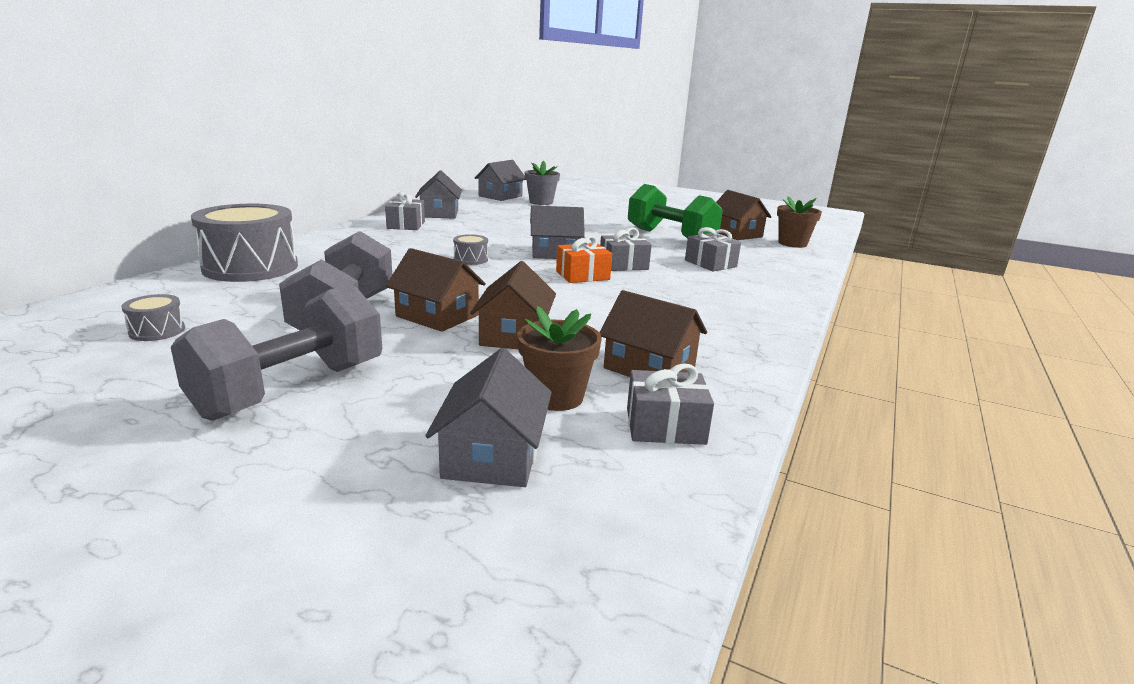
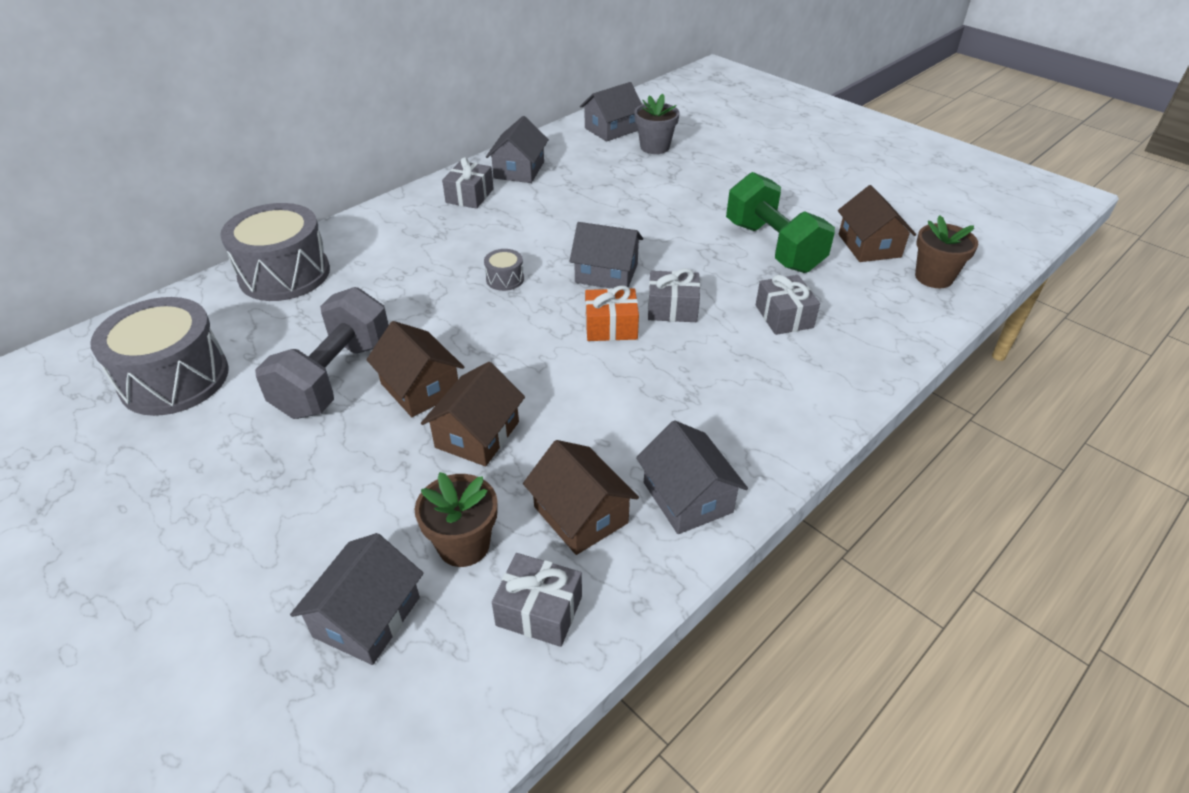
camera: 20 degrees right, 20 degrees up
(157, 331) = (174, 379): grey drum -> grey drum, size x2.34
(291, 389) = (248, 489): grey dumbbell -> none
(729, 349) = (687, 497): none -> grey house

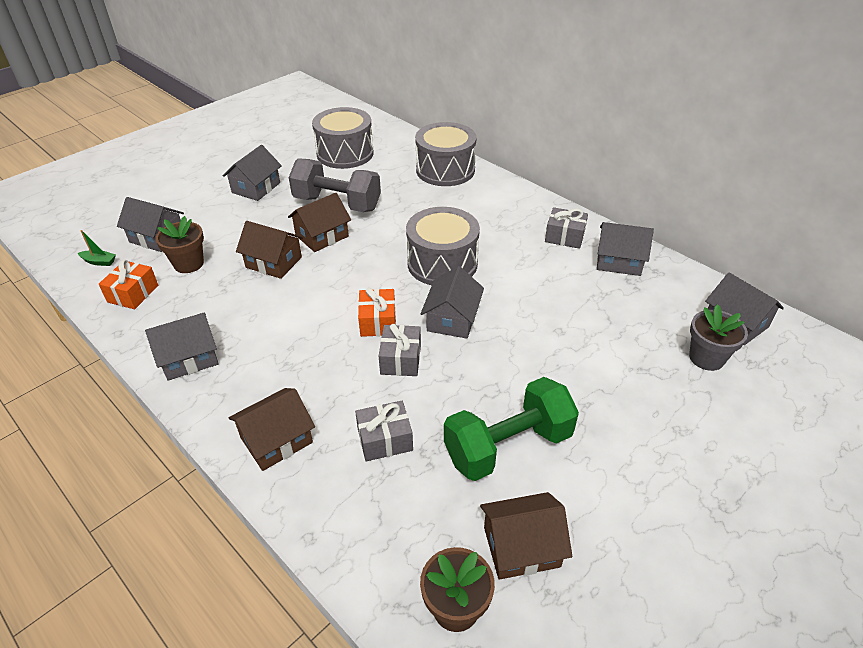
camera: 90 degrees right, 0 degrees up
(240, 488) = (256, 188): none -> grey house
(432, 703) = (99, 262): none -> green boat
(505, 279) = (442, 263): grey drum -> grey drum, size x2.34
(539, 611) = (133, 293): grey gift -> orange gift
(580, 515) = (193, 308): brown house -> brown house (276, 440)

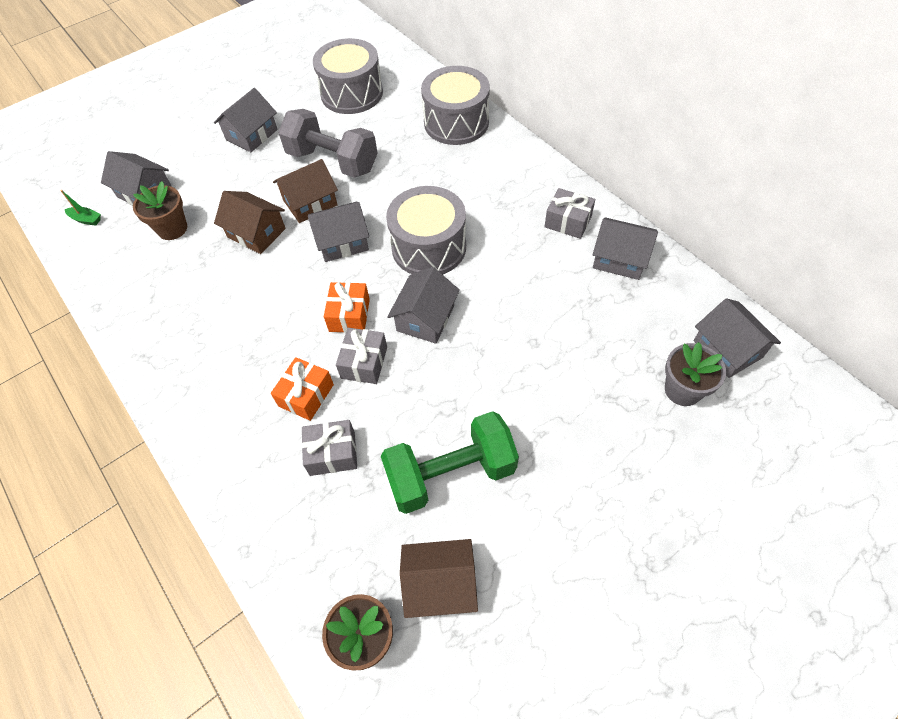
camera: 10 degrees right, 15 degrees up
(133, 293) = (115, 261): orange gift -> orange gift (306, 395)
(189, 358) = (160, 342): grey house -> grey house (342, 242)
(276, 440) = (230, 443): brown house -> none

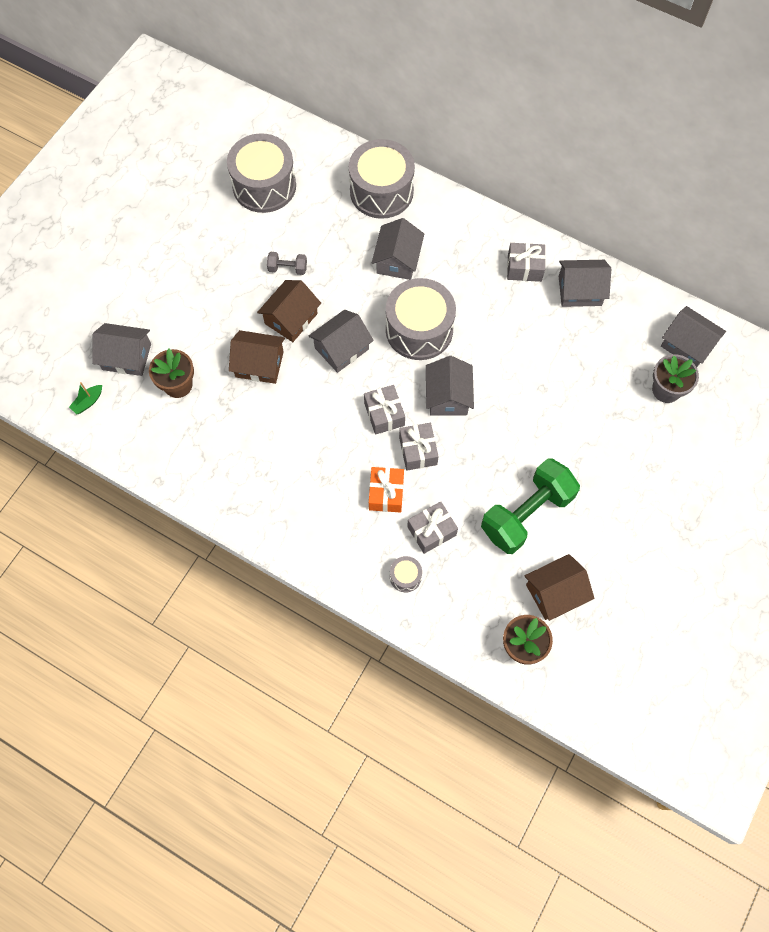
camera: 25 degrees left, 10 degrees up
(86, 219) = (88, 402): green boat -> green boat turned 135 degrees clockwise
(251, 135) = (192, 262): grey house -> grey house (397, 260)
(275, 494) = (405, 576): none -> grey drum
(332, 161) = (287, 268): grey dumbbell -> grey dumbbell, size x0.44
(349, 315) = (384, 414): orange gift -> grey gift

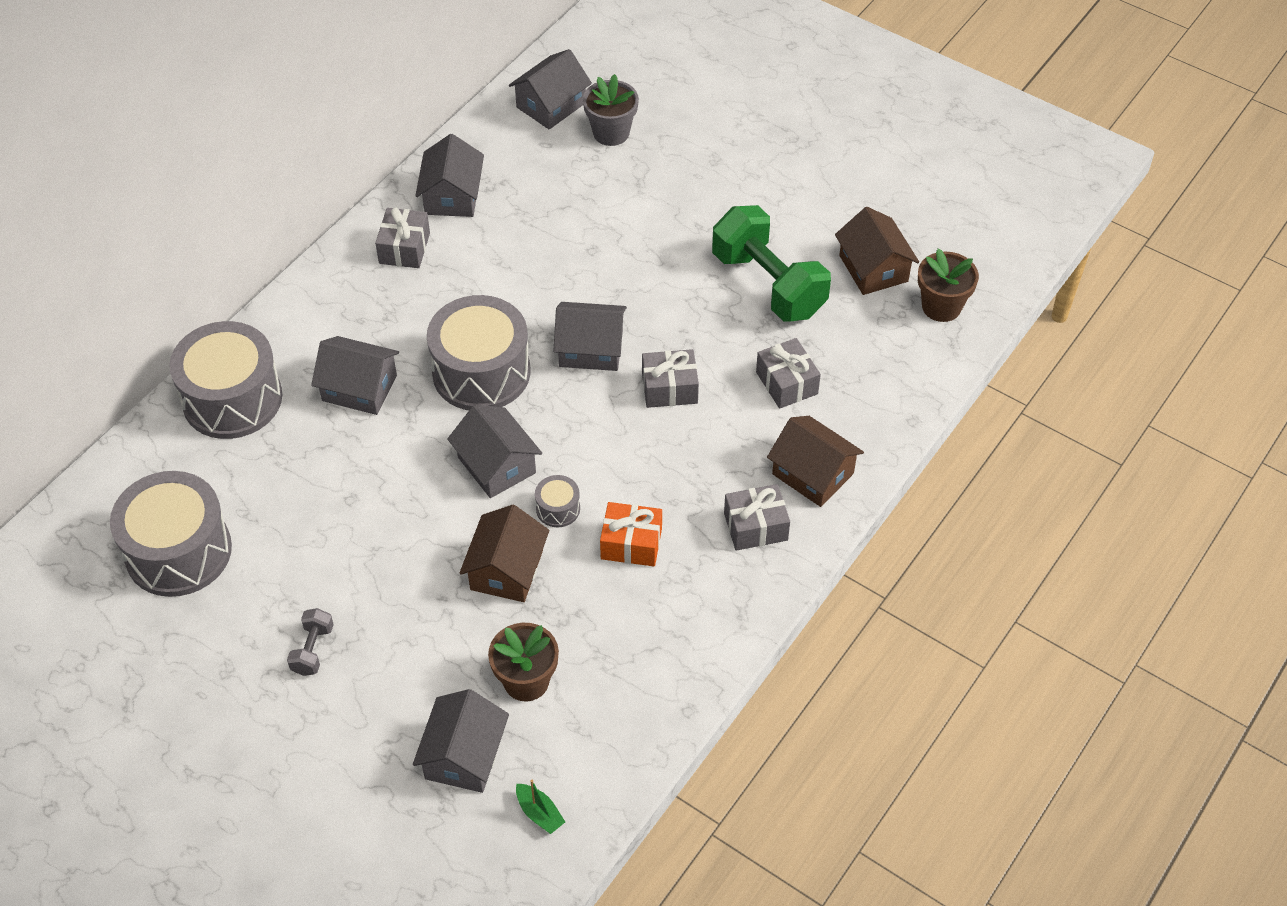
camera: 85 degrees left, 15 degrees down
(287, 268) = (343, 526): grey dumbbell -> grey dumbbell (313, 650)
(291, 318) = (434, 526): brown house -> brown house (812, 474)
(384, 414) = (609, 422): grey gift -> grey gift (755, 527)
(386, 493) = (730, 428): orange gift -> orange gift (631, 543)
(405, 576) = (849, 416): grey drum -> grey drum (558, 509)

